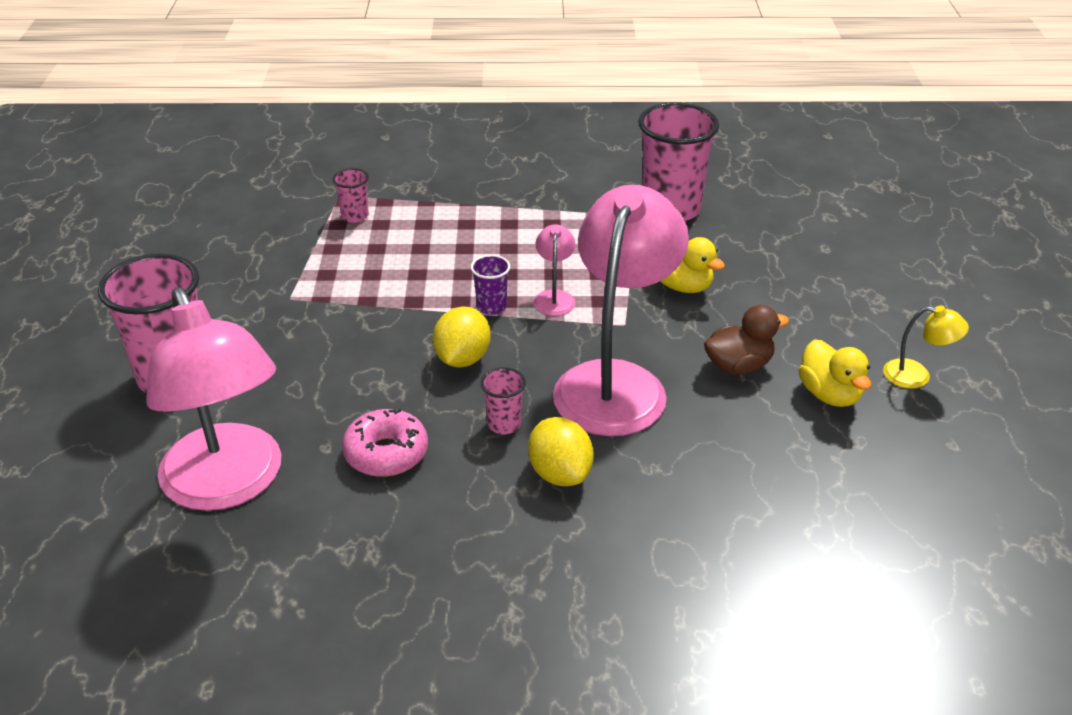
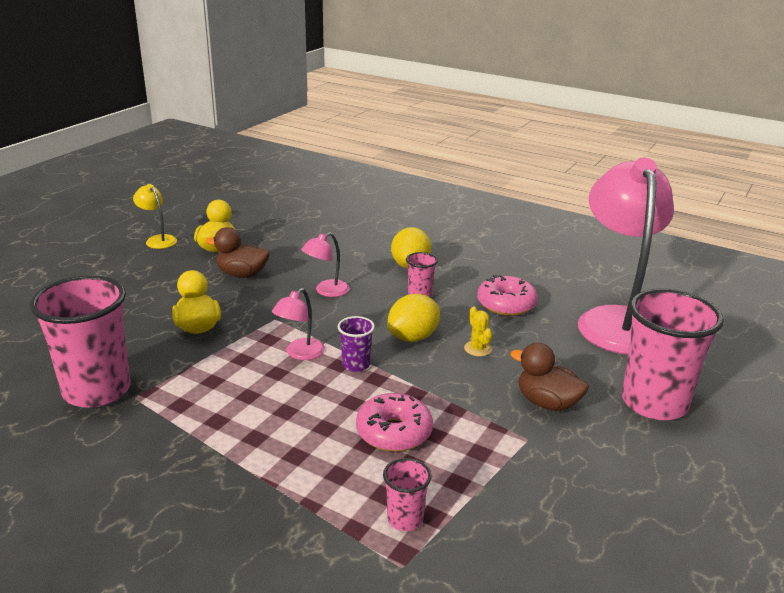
camera: 150 degrees left, 10 degrees down
(284, 337) = (547, 403): none -> brown duck
(384, 371) = (478, 349): none -> yellow cactus
(406, 263) = (394, 432): none -> pink donut
(616, 382) = (326, 291): pink lamp -> pink lamp, size x0.41

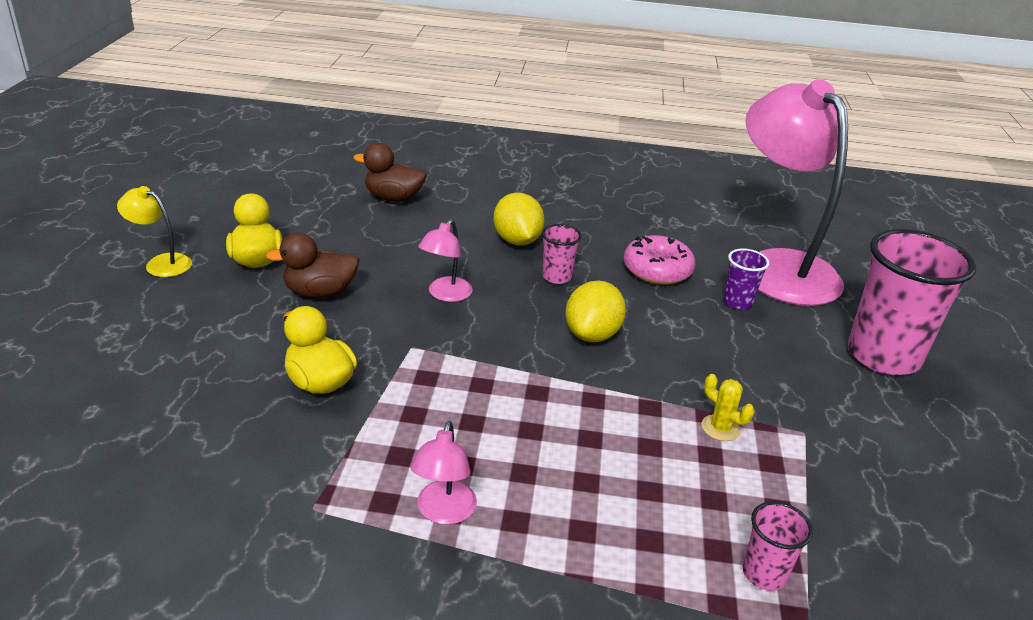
camera: 25 degrees left, 5 degrees up
(97, 390) = (251, 514): pink cup -> none
(300, 354) = (480, 388): pink lamp -> pink lamp (443, 512)
(356, 365) = (557, 387): purple cup -> purple cup (737, 302)
(394, 432) = (667, 465): pink donut -> none
(478, 349) = (671, 333): yellow cactus -> yellow cactus (720, 428)
(547, 403) = (789, 383): brown duck -> brown duck (393, 198)

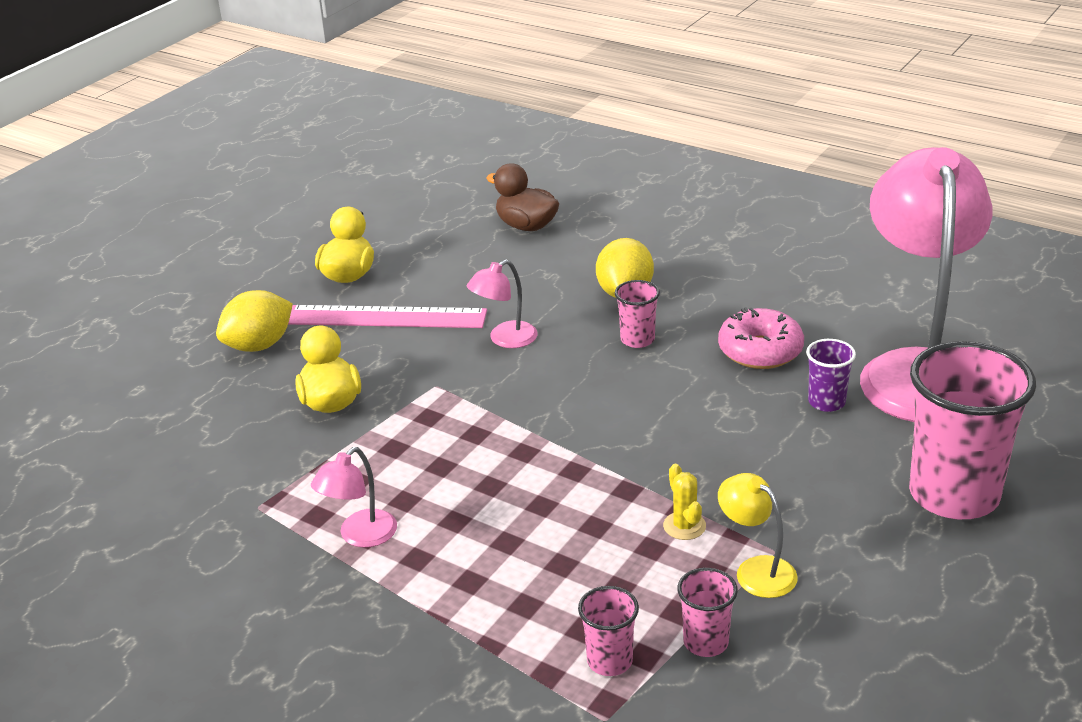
camera: 30 degrees right, 0 degrees up
(161, 263) = (263, 265): yellow lamp -> yellow lamp (756, 570)
(320, 292) = (386, 317): brown duck -> pink ruler
(592, 335) = (626, 407): yellow lemon -> yellow lemon (259, 345)
(823, 530) = (705, 642): none -> pink cup

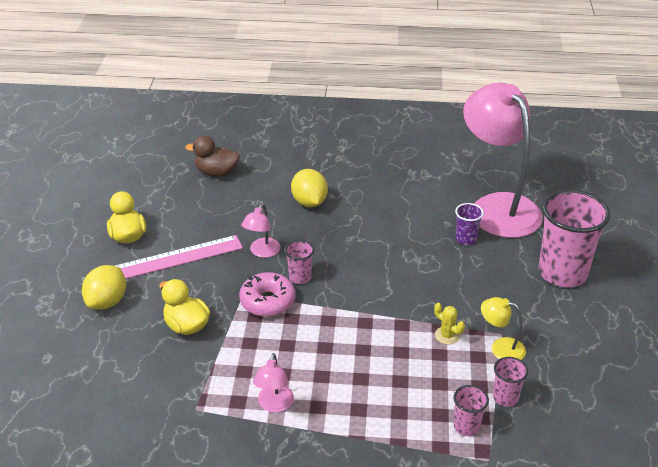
camera: 30 degrees left, 5 degrees up
(637, 339) = (339, 230): pink cup -> pink cup (300, 277)
(760, 351) = (410, 218): pink donut -> pink donut (267, 301)

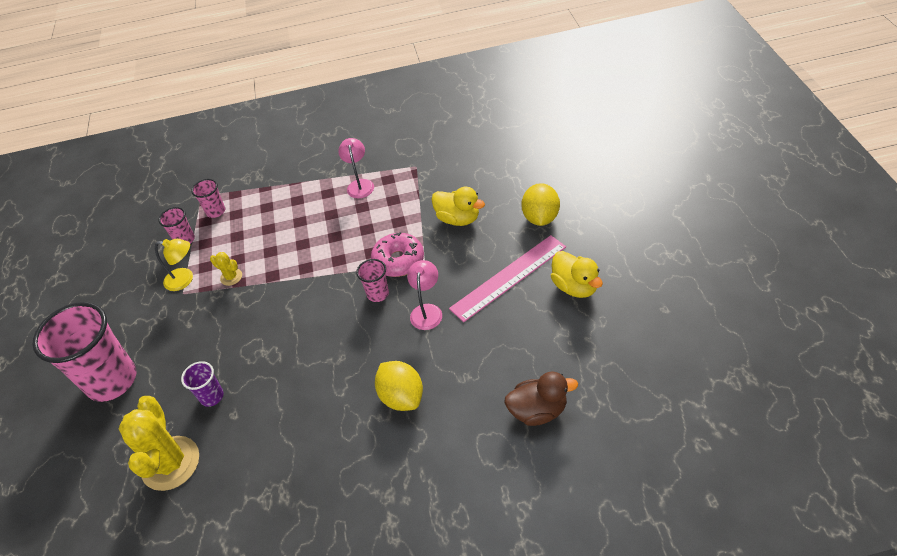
camera: 170 degrees right, 10 degrees up
(497, 206) = (171, 463): pink lamp -> yellow cactus

